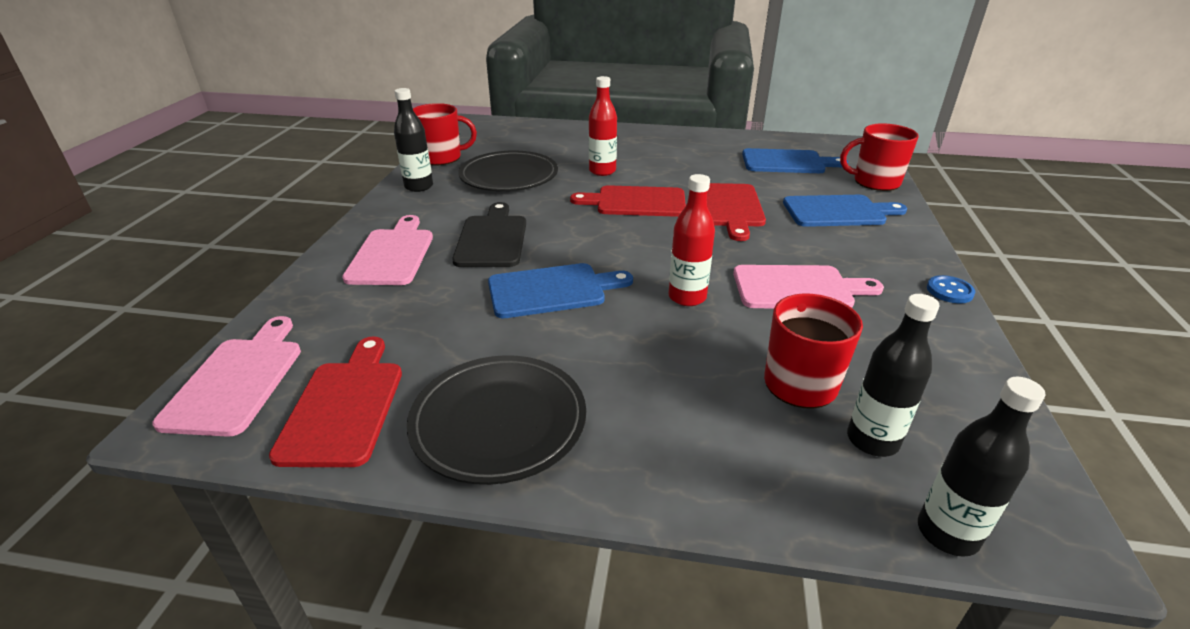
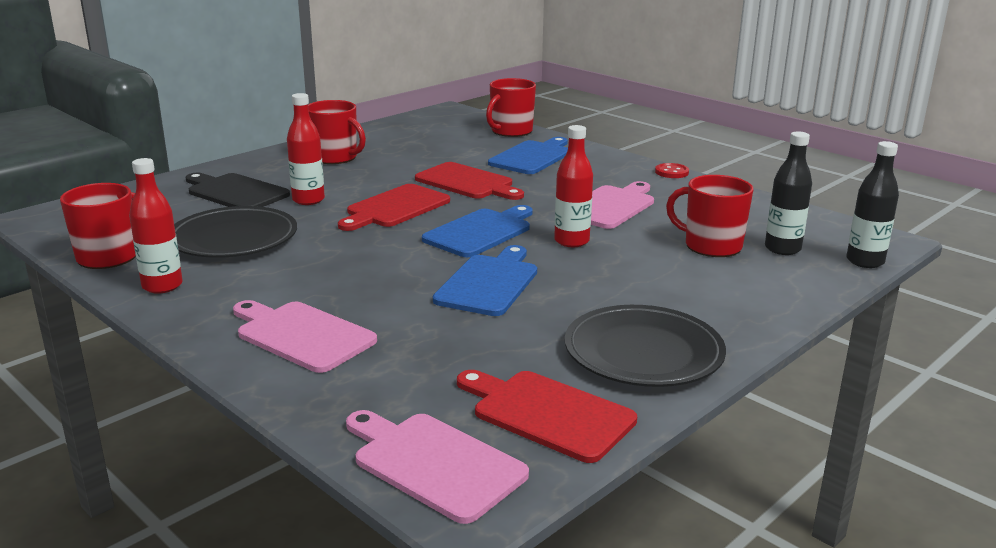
camera: 55 degrees left, 10 degrees down
(419, 186) = (162, 286): black bottle -> red bottle
(492, 239) = (355, 282): black cutting board -> black cutting board (235, 192)
(689, 149) = (335, 158): none -> red mug
(787, 162) = (429, 140): blue cutting board -> blue cutting board (480, 232)
(949, 291) = (671, 172): blue button -> red button

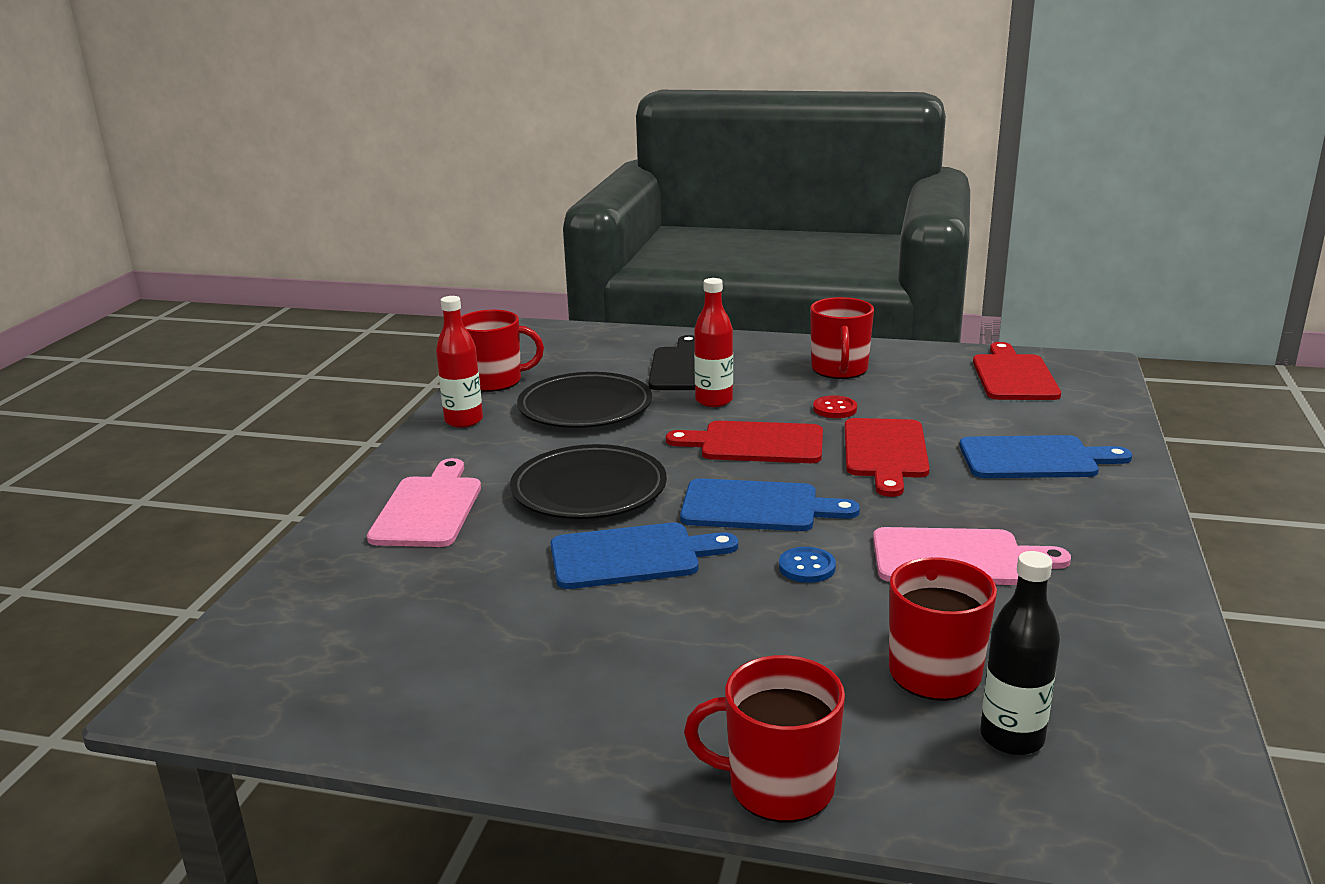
camera: 60 degrees right, 0 degrees up
(434, 463) = (246, 653): pink cutting board -> none
(511, 131) = (1098, 418): red mug -> red mug (778, 787)
(547, 413) = (372, 685): red cutting board -> red cutting board (1013, 376)
(571, 241) = (807, 567): red bottle -> blue button
(643, 353) = (556, 706): black plate -> black plate (589, 490)
(671, 172) = (1162, 565): red button -> red button (834, 409)
(865, 261) = (1078, 837): black bottle -> none

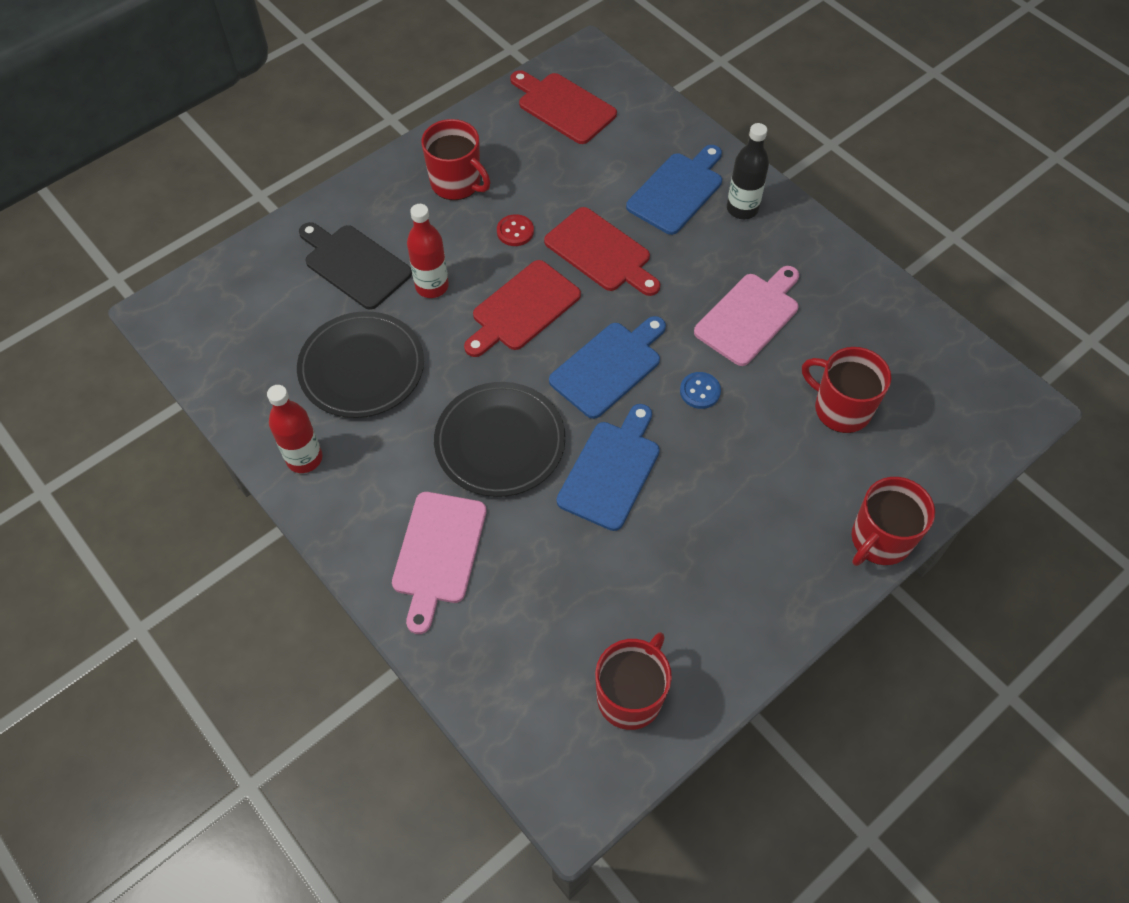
camera: 55 degrees left, 35 degrees up
(428, 508) = (438, 553): pink cutting board -> pink cutting board turned 120 degrees counterclockwise
(495, 381) = (246, 398): red mug -> red mug (630, 696)
(1012, 738) = (912, 418): black bottle -> black bottle (742, 209)

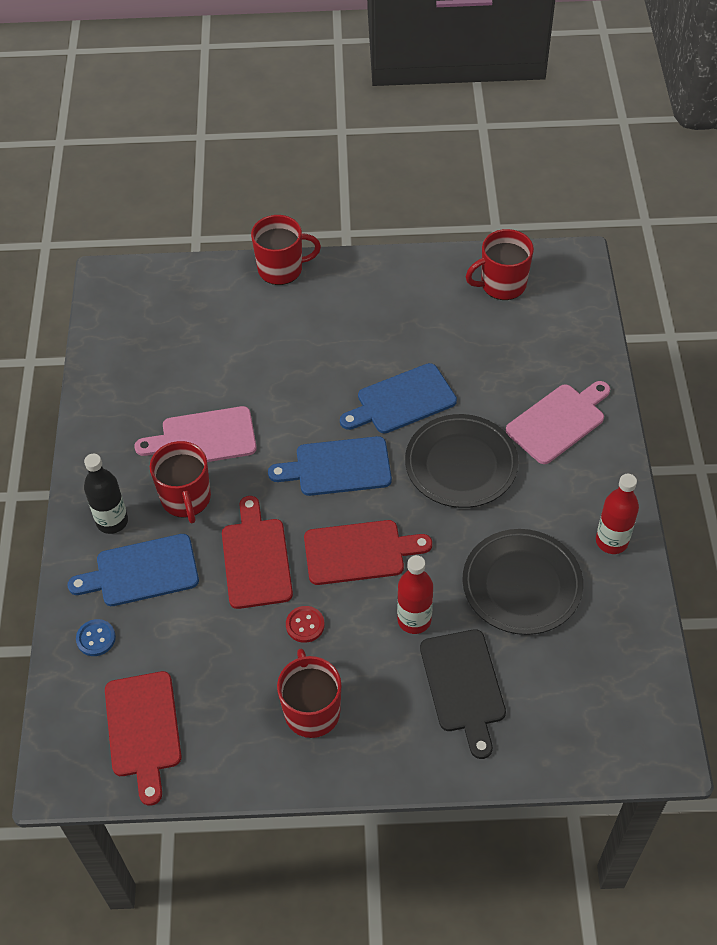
camera: 140 degrees left, 5 degrees down
(700, 391) = (293, 411): blue button -> blue button (96, 638)
(841, 408) = (217, 345): red mug -> red mug (186, 499)

